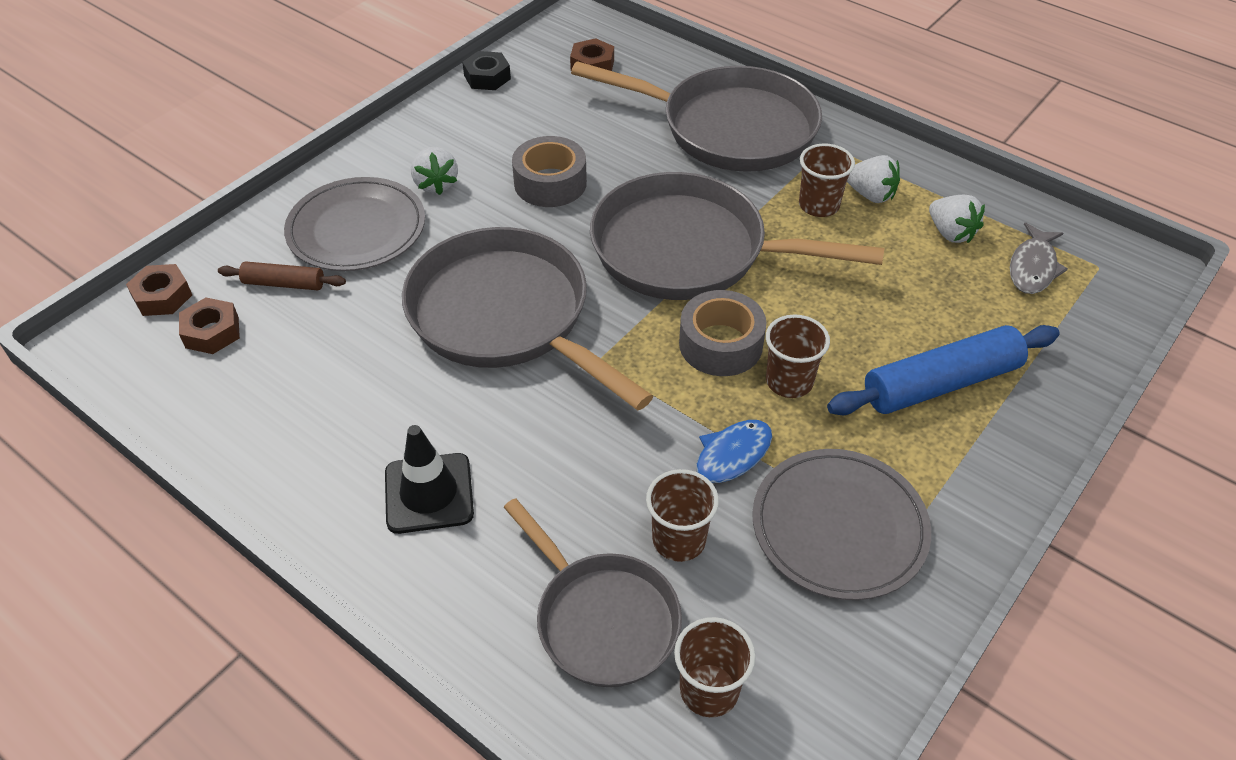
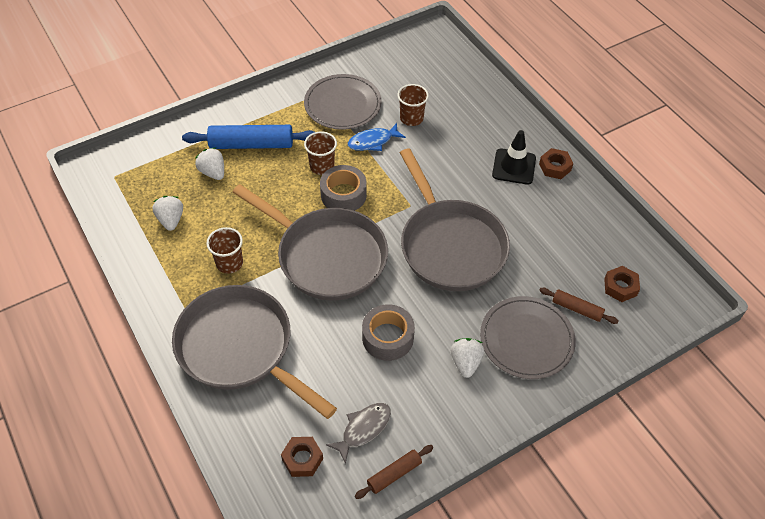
camera: 160 degrees left, 5 degrees up
(162, 296) = (653, 323): brown nut -> brown nut (555, 167)
(487, 77) = (394, 474): black nut -> brown rolling pin
(602, 618) = (455, 102): grey pan -> none
(709, 690) = (425, 71): brown cup -> none
(870, 195) = (193, 261): white strawberry -> white strawberry (213, 172)
(1033, 267) = (148, 186): grey fish -> grey fish (363, 429)

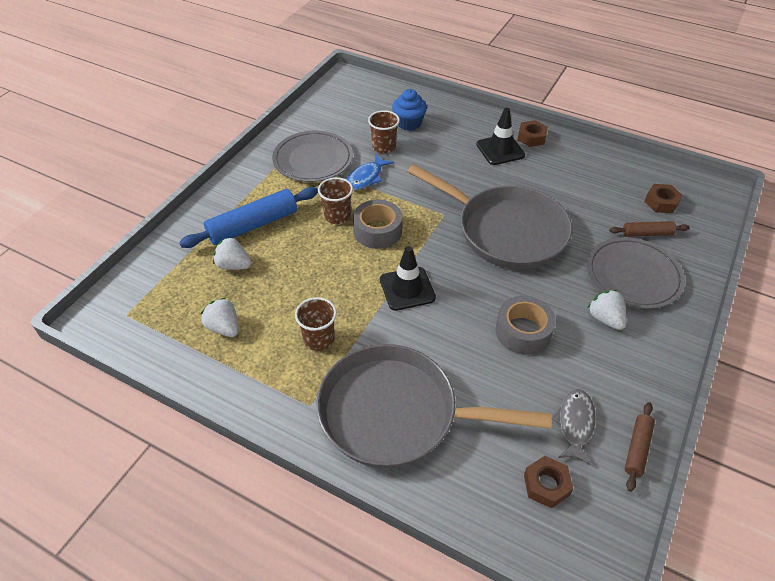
camera: 30 degrees left, 5 degrees down
(326, 256) = (407, 289): grey pan -> black traffic cone
(452, 104) = (409, 123): none -> blue cupcake

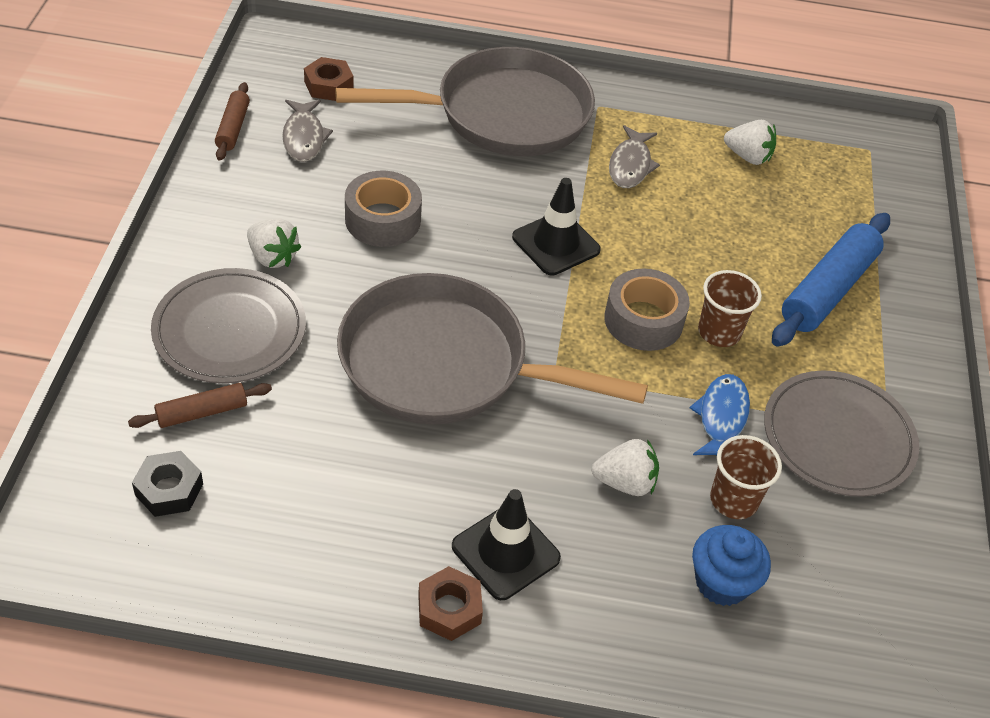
camera: 155 degrees right, 0 degrees up
(233, 265) = (802, 228): white strawberry -> white strawberry (625, 482)
(319, 339) = (630, 165): brown cup -> grey fish
(661, 202) = (169, 489): brown nut -> black nut

